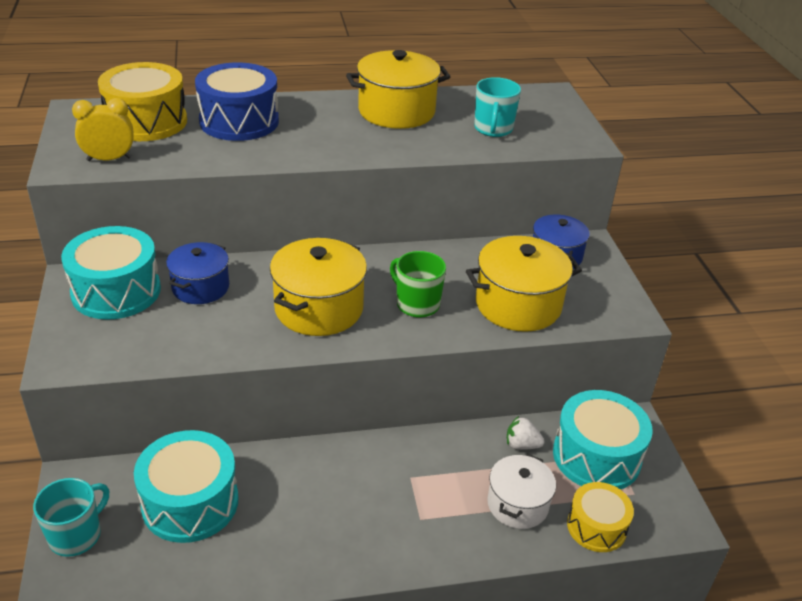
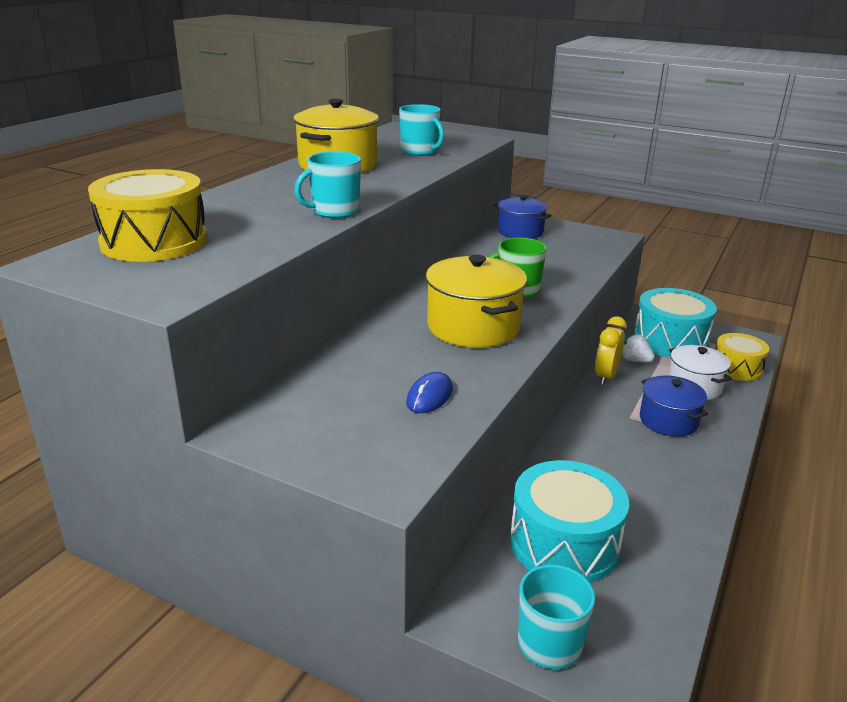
camera: 50 degrees left, 10 degrees down
(109, 159) = (197, 274): yellow clock -> yellow clock (606, 376)
(116, 291) = (306, 413): turquoise drum -> none
(186, 332) = (429, 396): none -> blue mouse
(200, 287) = (366, 368): blue pot -> blue pot (668, 421)
(239, 121) = (239, 210): blue drum -> none
(283, 155) = (334, 211): none -> turquoise mug
(518, 304) = (561, 261): yellow pot -> none
(521, 445) = (635, 360): white strawberry -> white strawberry turned 75 degrees clockwise

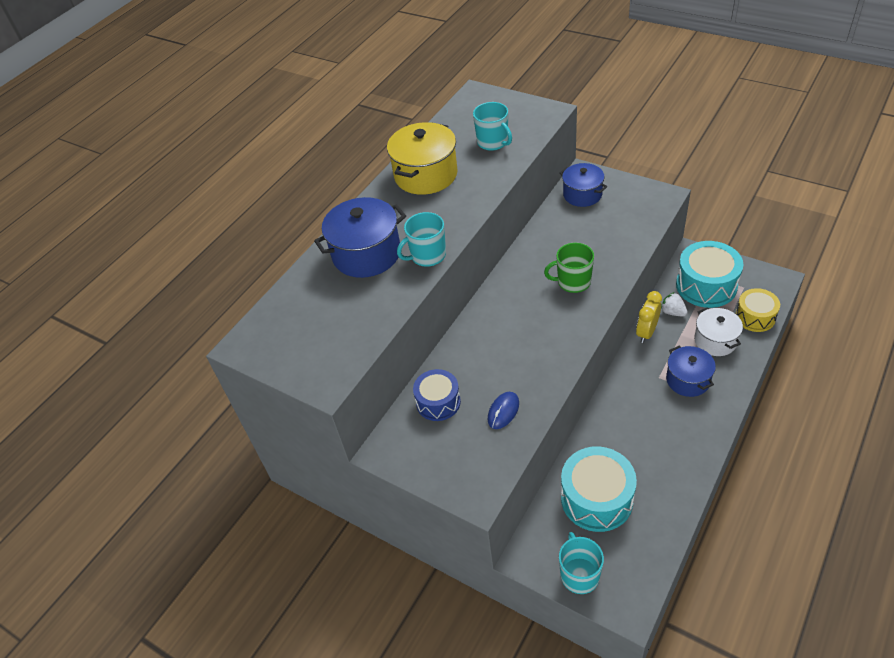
camera: 10 degrees right, 20 degrees up
(154, 242) = (305, 310): yellow drum -> none
(253, 207) = (366, 254): none -> blue pot
(334, 385) = (438, 402): none -> blue drum
(473, 327) = (536, 331): yellow pot -> none

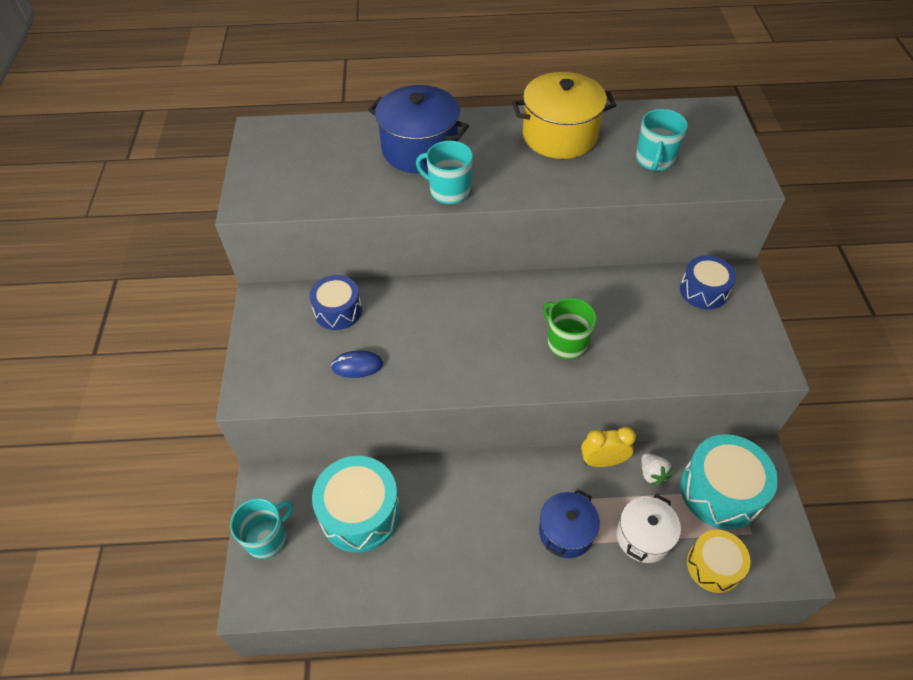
camera: 50 degrees right, 5 degrees up
(582, 194) = (703, 291): blue pot -> blue drum
(672, 312) = (652, 474): white strawberry -> white strawberry turned 150 degrees clockwise

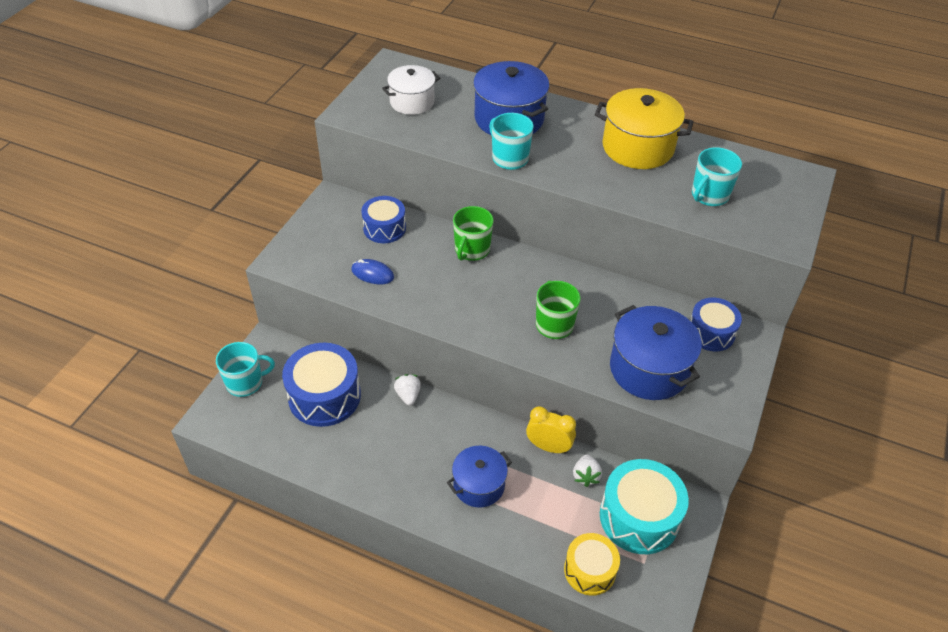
camera: 25 degrees right, 5 degrees down
(360, 513) = (324, 396): turquoise drum -> blue drum
(440, 298) = (472, 250): none -> green mug
(442, 471) = (408, 395): none -> white strawberry
(643, 537) = (543, 519): white pot -> white pot (412, 102)
(677, 350) = (649, 369): none -> blue pot

